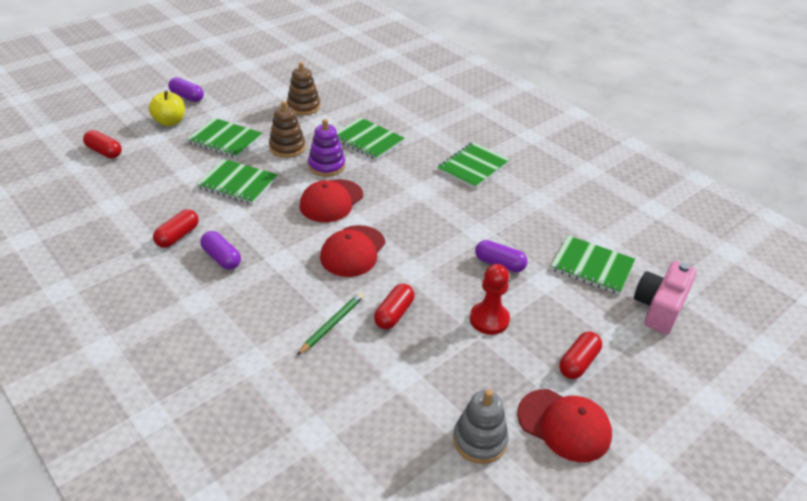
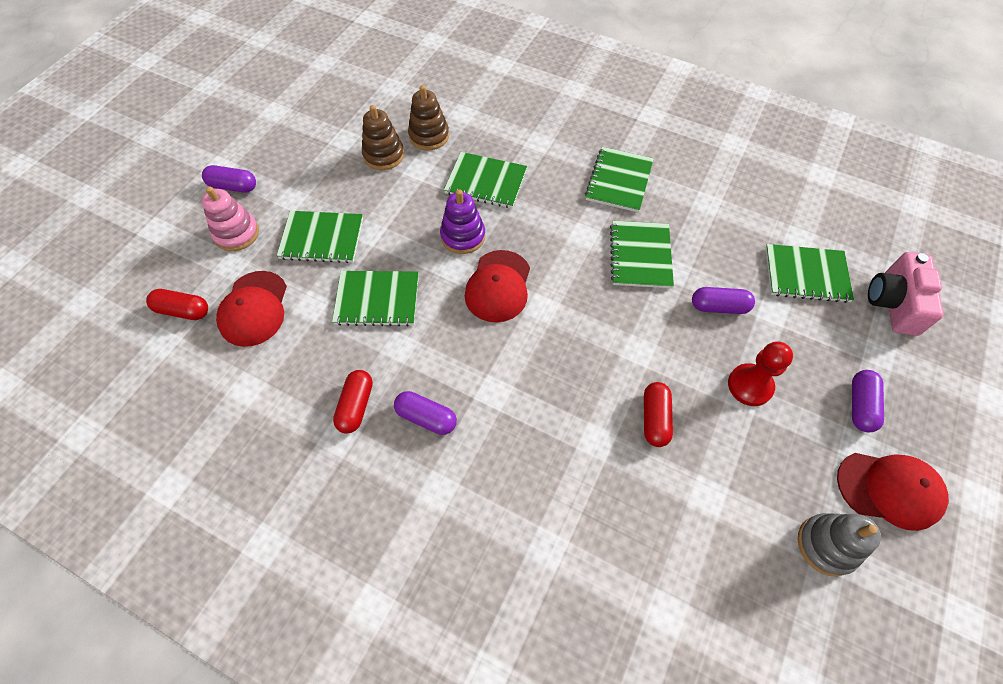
camera: 20 degrees left, 20 degrees up
(170, 122) = (236, 233): yellow apple -> pink stacking toy
(287, 147) = (402, 224): brown stacking toy -> brown stacking toy (429, 136)
(332, 324) = (600, 460): green pencil -> none
(353, 251) = (563, 349): red cap -> red cap (254, 309)
(457, 215) = (640, 256): none -> green notebook
(578, 363) = (860, 405): red capsule -> purple capsule

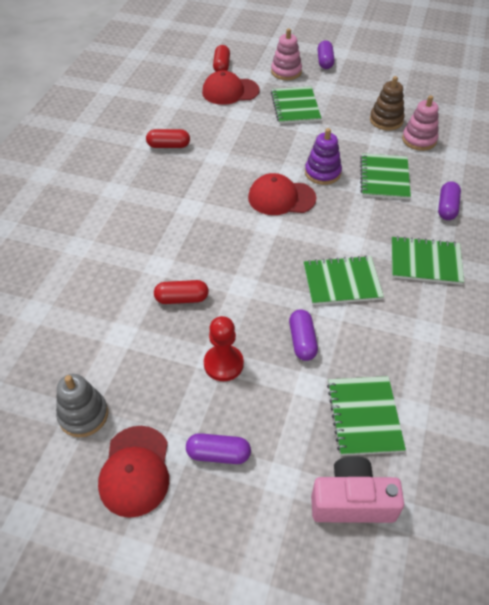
camera: 80 degrees right, 10 degrees down
(377, 299) = (252, 140): green notebook -> none
(426, 417) = (165, 177): purple capsule -> purple capsule (447, 208)
(429, 136) = (419, 140): brown stacking toy -> pink stacking toy

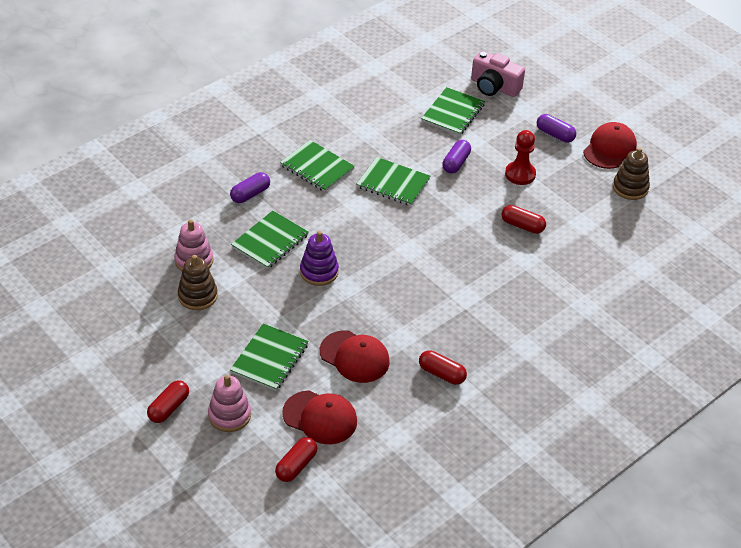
camera: 150 degrees left, 5 degrees down
(83, 415) = (630, 188): grey stacking toy -> brown stacking toy
(281, 198) = (378, 266): red cap -> red cap (354, 357)
(325, 61) = (169, 408): purple capsule -> red capsule

